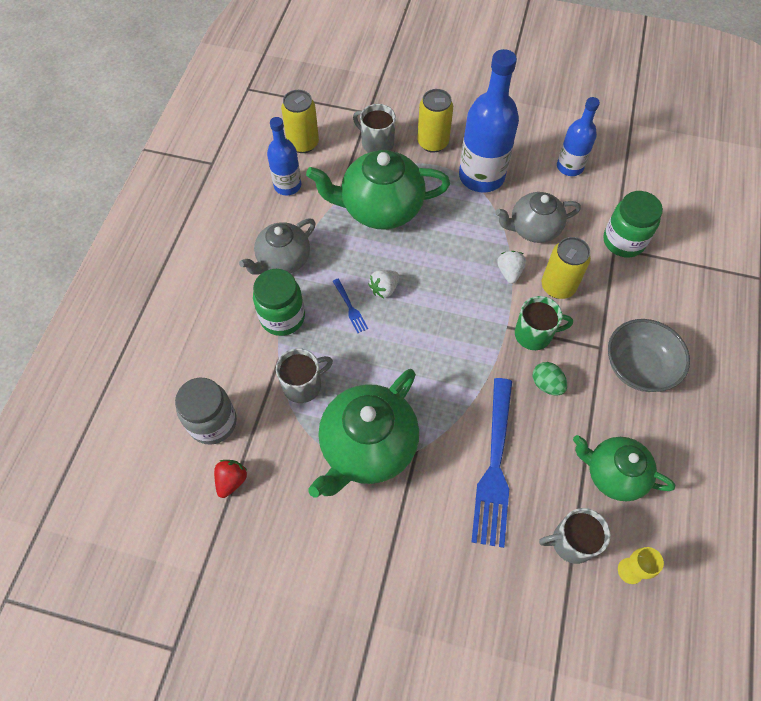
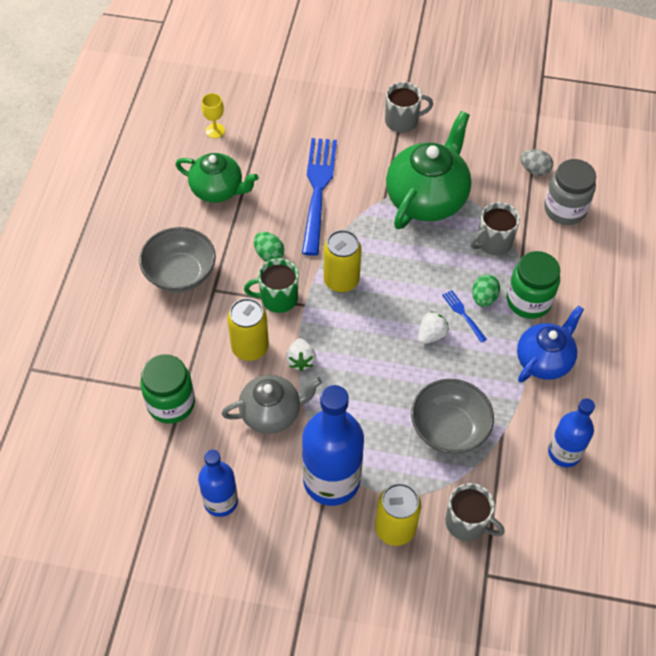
camera: 175 degrees right, 5 degrees down
(231, 481) = (534, 170): red strawberry -> grey egg
(283, 260) = (544, 360): grey teapot -> blue teapot
(303, 143) = (561, 516): yellow can -> yellow can (341, 280)
(326, 323) = (483, 298): none -> green egg
(380, 208) = (449, 429): green teapot -> grey bowl
(571, 542) = (258, 145): grey mug -> grey mug (402, 121)

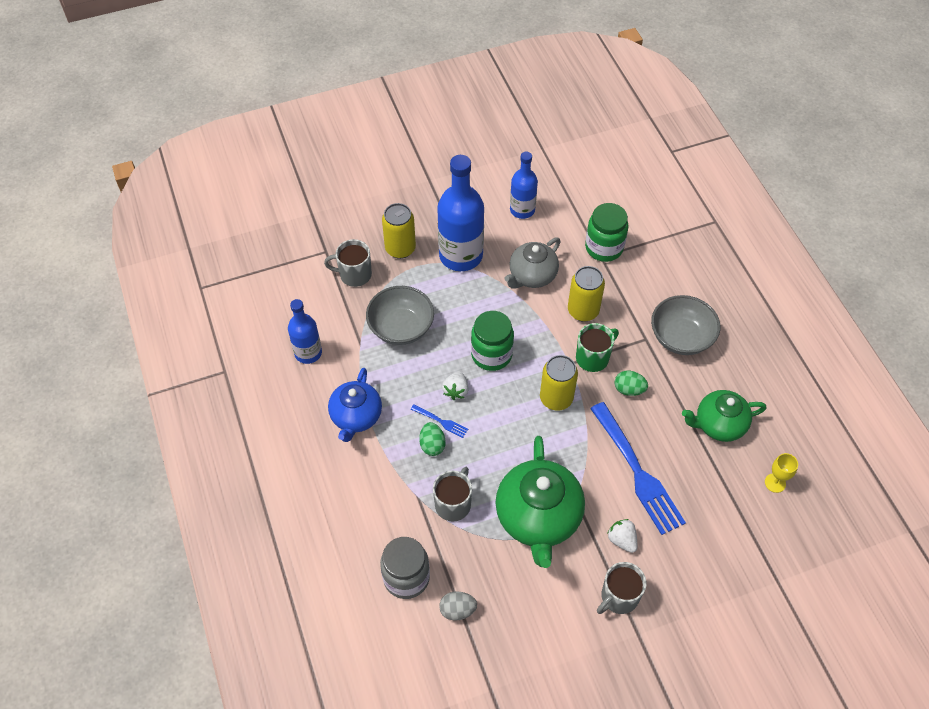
camera: 150 degrees right, 0 degrees up
(300, 360) = (540, 320): white strawberry -> white strawberry (622, 540)
(528, 301) = (393, 462): green jar -> green jar (491, 355)

